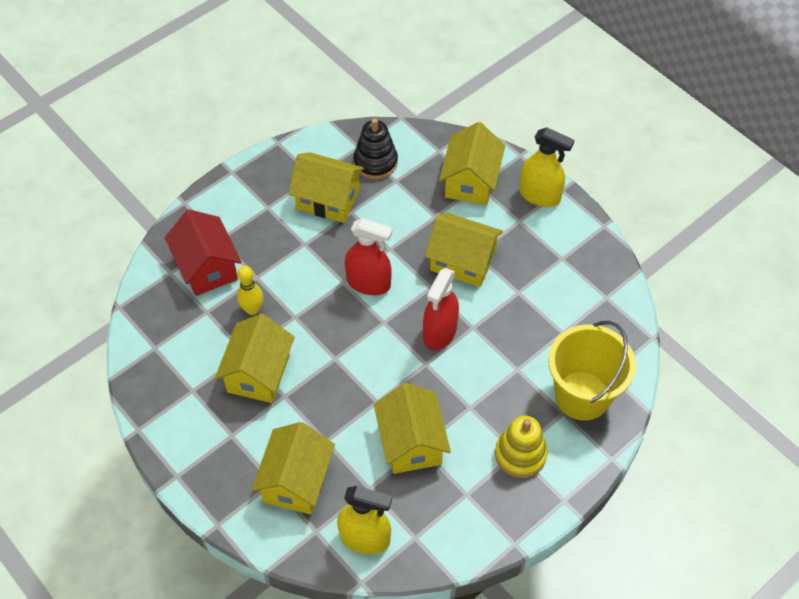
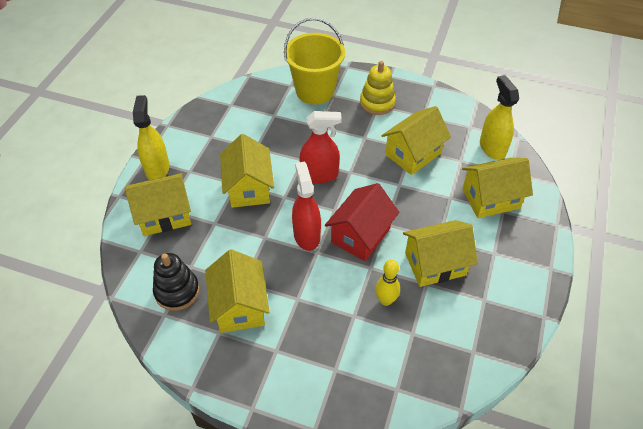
camera: 120 degrees left, 5 degrees down
(207, 267) = (371, 360): red house -> red house (360, 235)

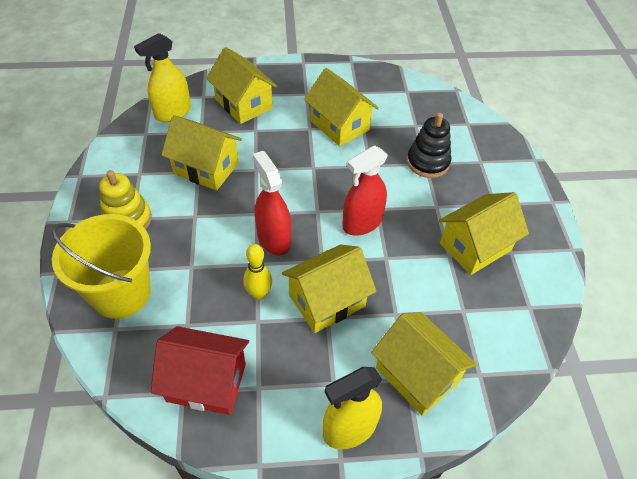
camera: 115 degrees left, 0 degrees up
(177, 291) = (498, 308): black stacking toy -> black stacking toy (427, 162)
(360, 235) = (337, 181): red house -> red house (206, 382)
(385, 300) = (396, 147): yellow bowling pin -> yellow bowling pin (259, 294)

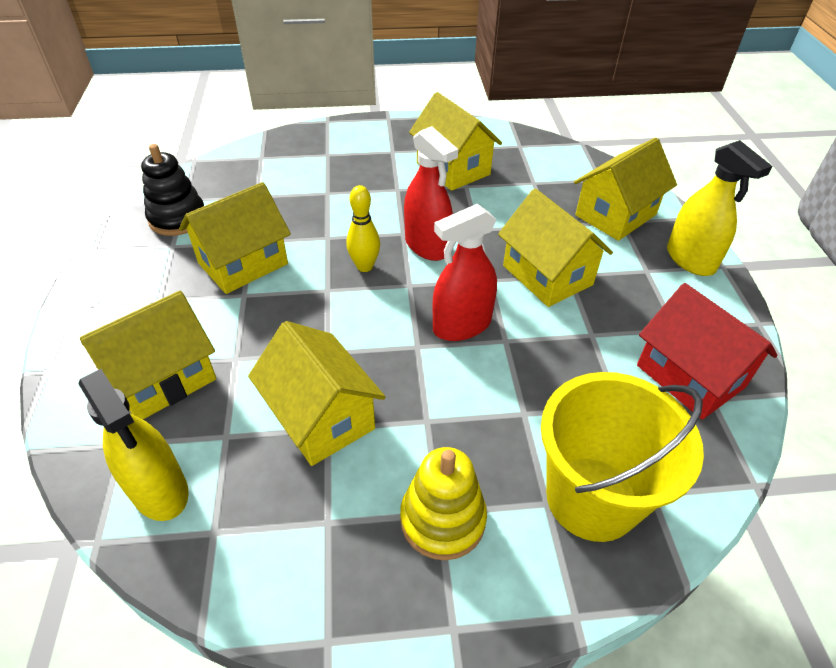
camera: 90 degrees left, 5 degrees down
(206, 168) = (321, 417): yellow house -> yellow house turned 60 degrees counterclockwise
(206, 382) = (690, 376): red house -> red house turned 45 degrees counterclockwise
(259, 294) = (553, 335): yellow bowling pin -> yellow bowling pin (364, 266)
(427, 162) = (326, 191): black stacking toy -> black stacking toy (178, 218)

